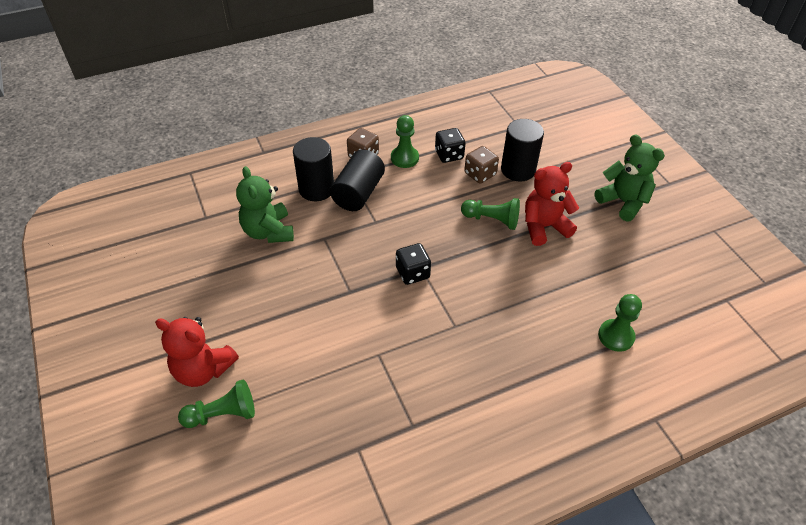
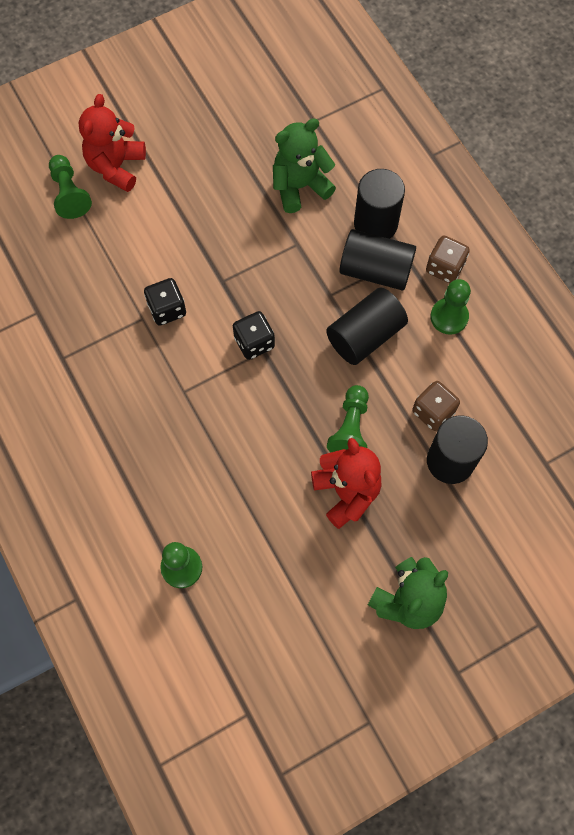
camera: 85 degrees right, 20 degrees up
(414, 204) = (365, 335): none -> black cylinder
(449, 155) = (465, 371): black dice -> black dice (167, 309)

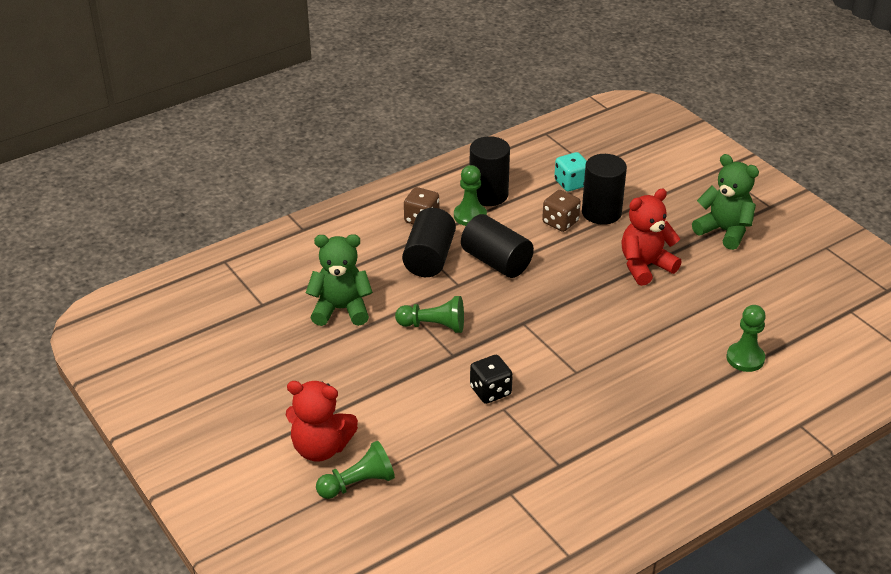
camera: 95 degrees left, 30 degrees down
(254, 342) = (516, 329): black dice -> none
(300, 186) = (341, 309): green teddy bear -> green teddy bear turned 120 degrees clockwise
(350, 428) = (587, 266): green pawn -> green pawn (433, 326)
(375, 223) = (380, 260): black cylinder -> black cylinder (488, 195)
(510, 435) = (571, 183): none -> turquoise dice

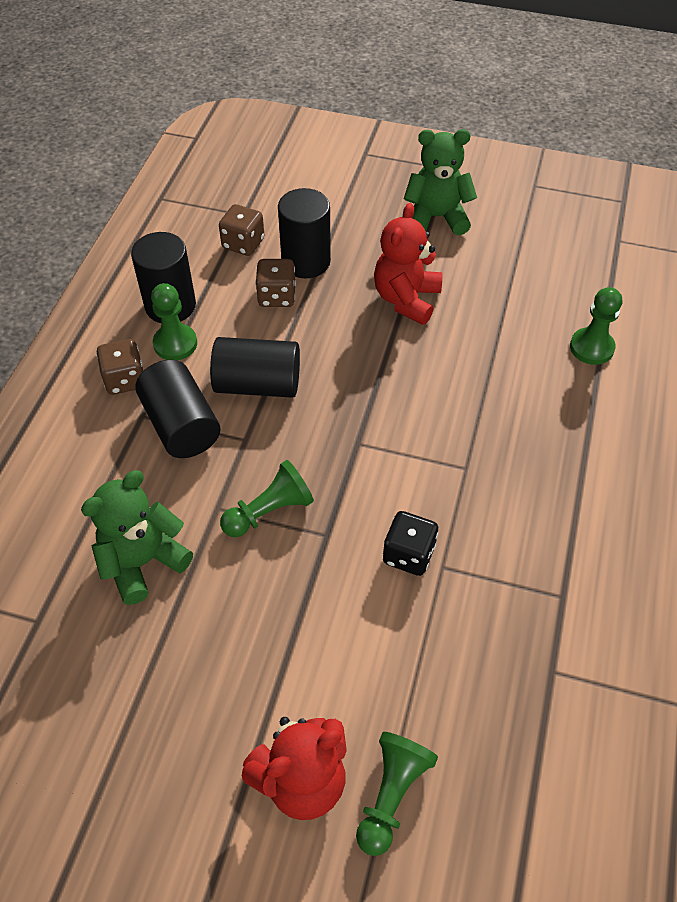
camera: 40 degrees left, 15 degrees up
(571, 183) = (243, 244): turquoise dice -> brown dice

